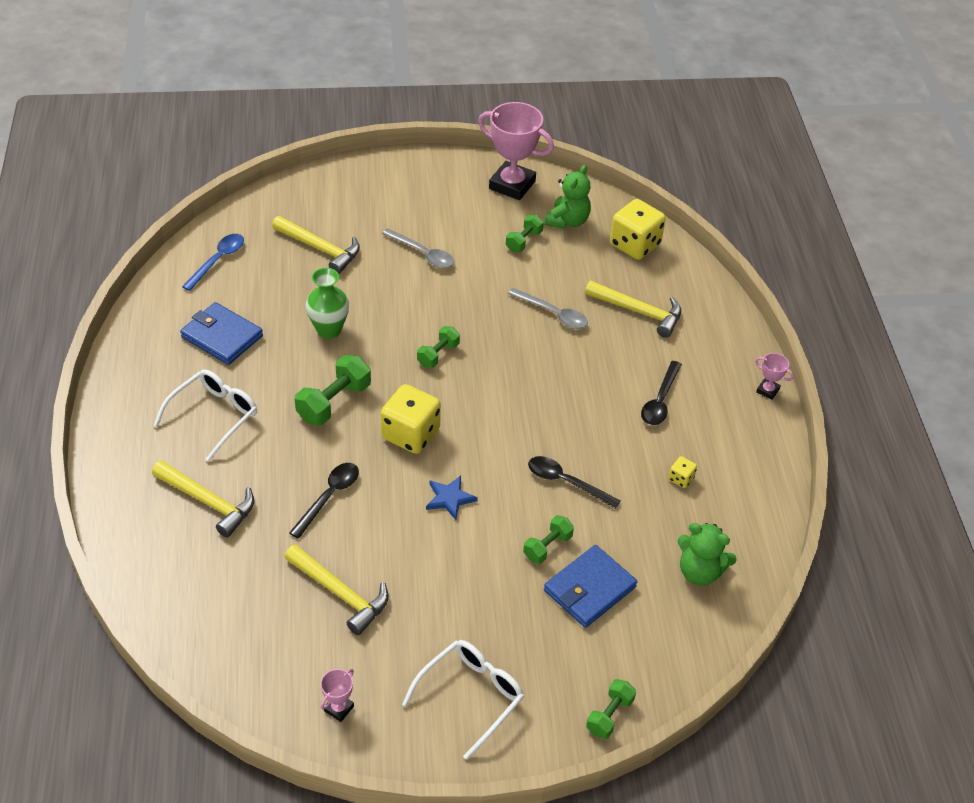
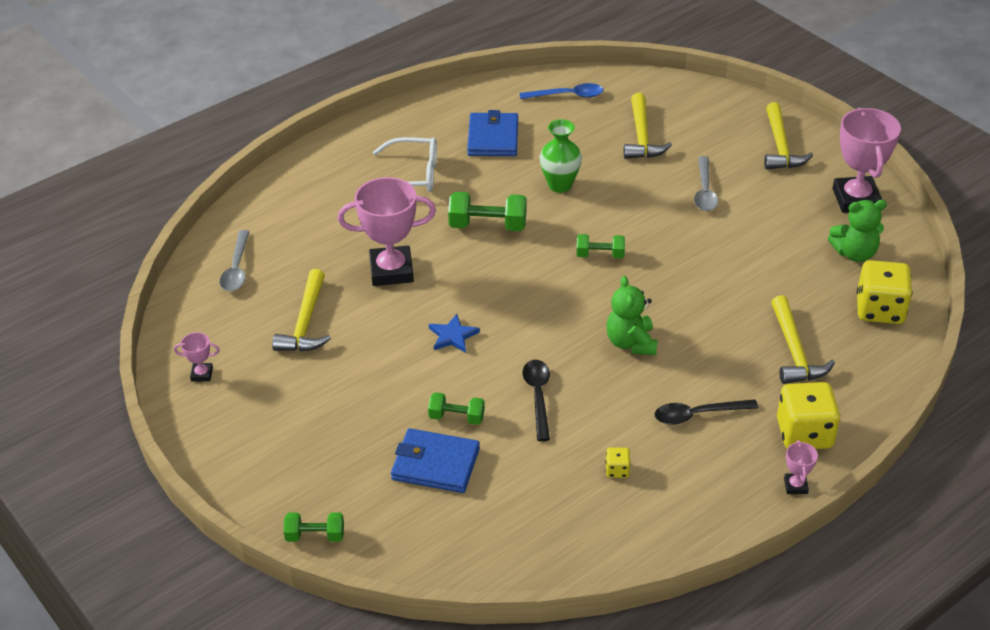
camera: 60 degrees right, 5 degrees down
(208, 502) = (330, 215): yellow hammer -> yellow hammer (780, 147)
(329, 497) = (391, 271): black spoon -> pink trophy
(411, 434) = (498, 282): yellow dice -> yellow dice (804, 434)
(471, 696) = (268, 442): white glasses -> none
(524, 241) = (794, 239): green dumbbell -> none
(553, 314) = (726, 298): grey spoon -> grey spoon (236, 268)
(699, 572) = (520, 530): green teddy bear -> green teddy bear (631, 343)

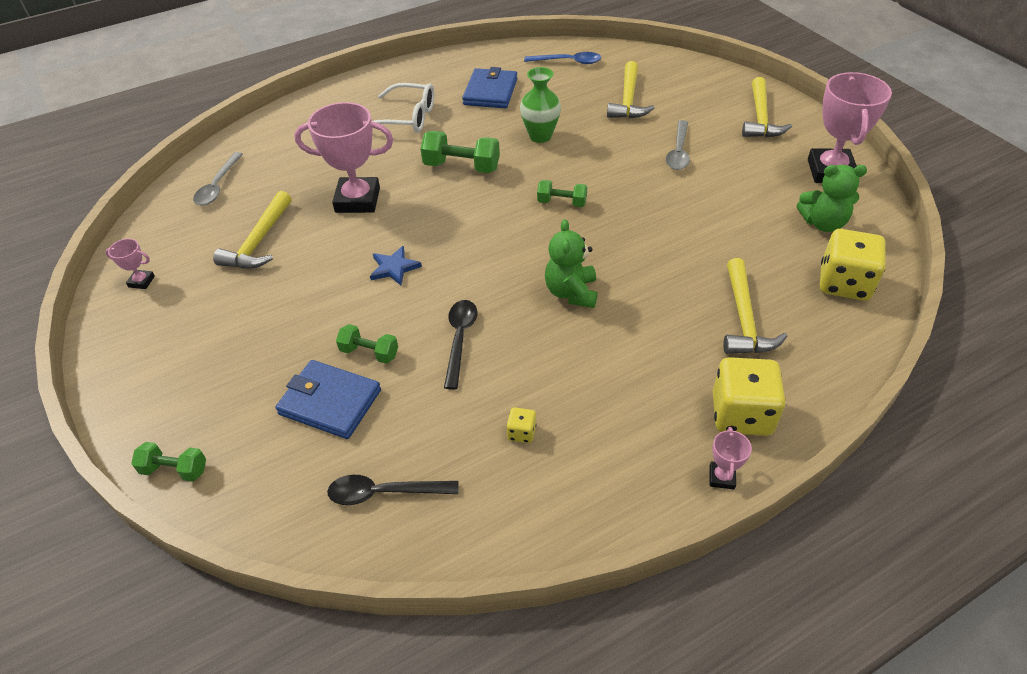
camera: 10 degrees right, 5 degrees up
(698, 415) = (625, 378): black spoon -> black spoon (384, 493)

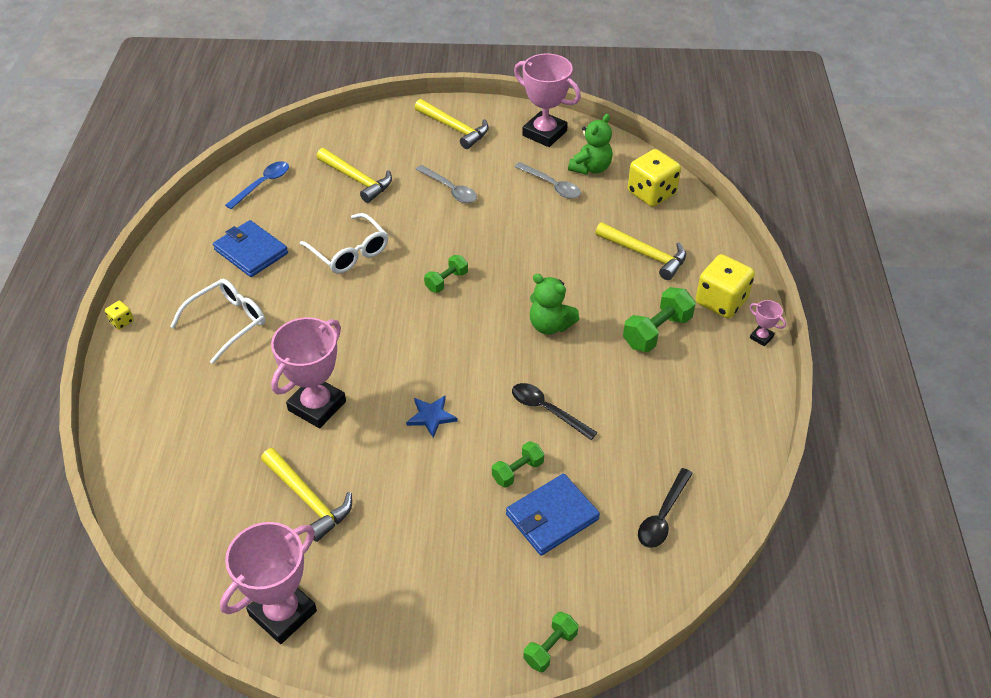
camera: 60 degrees left, 0 degrees up
(141, 281) = (283, 613): pink trophy -> pink trophy, size x2.26
(218, 186) = (186, 505): grey spoon -> grey spoon (552, 185)
(461, 167) = (340, 318): green dumbbell -> green dumbbell (657, 332)
(521, 433) = (661, 416): yellow dice -> yellow dice (121, 321)
(540, 136) = (349, 252): green vase -> white glasses

